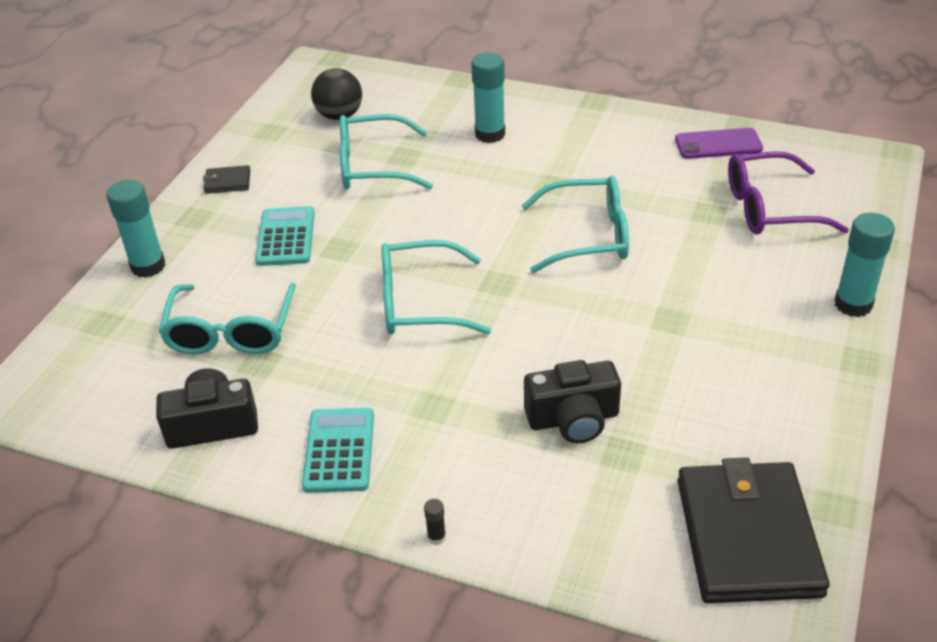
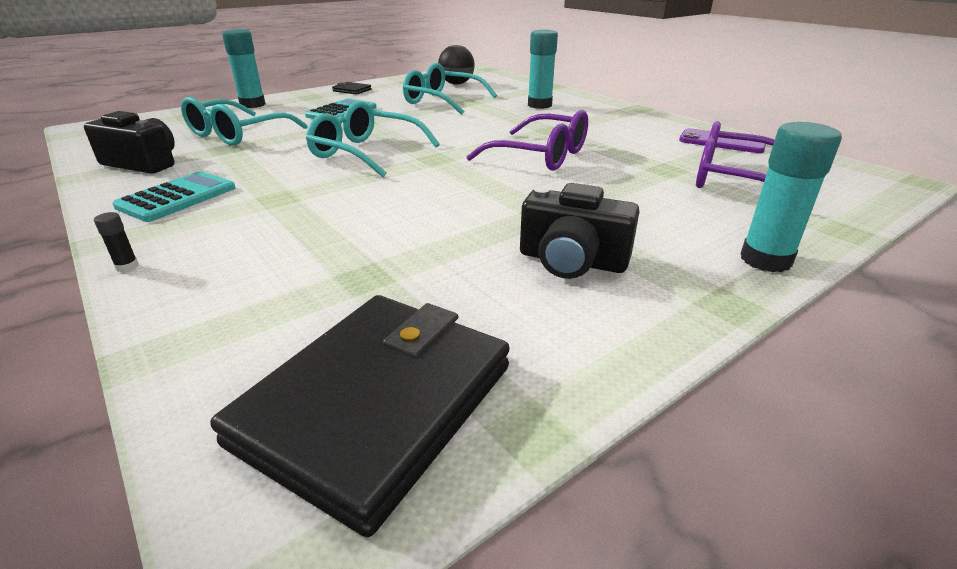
camera: 30 degrees right, 10 degrees down
(573, 419) = (362, 240): black camera -> black camera (572, 261)
(588, 236) = (541, 156): turquoise glasses -> purple glasses

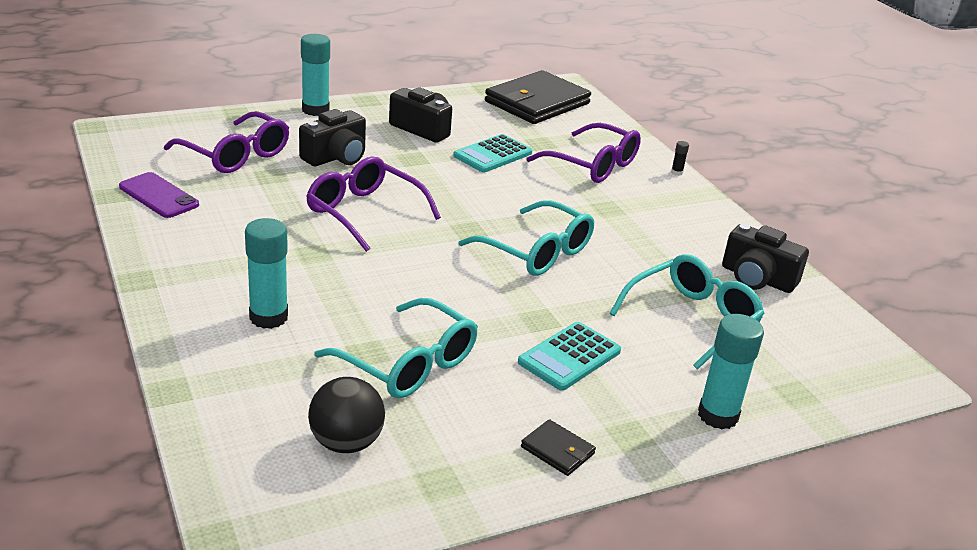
camera: 170 degrees left, 0 degrees up
(177, 197) = (688, 224): turquoise calculator -> turquoise calculator (493, 154)
(277, 252) = (593, 165): none -> purple glasses
(633, 197) = (336, 157): none -> black camera

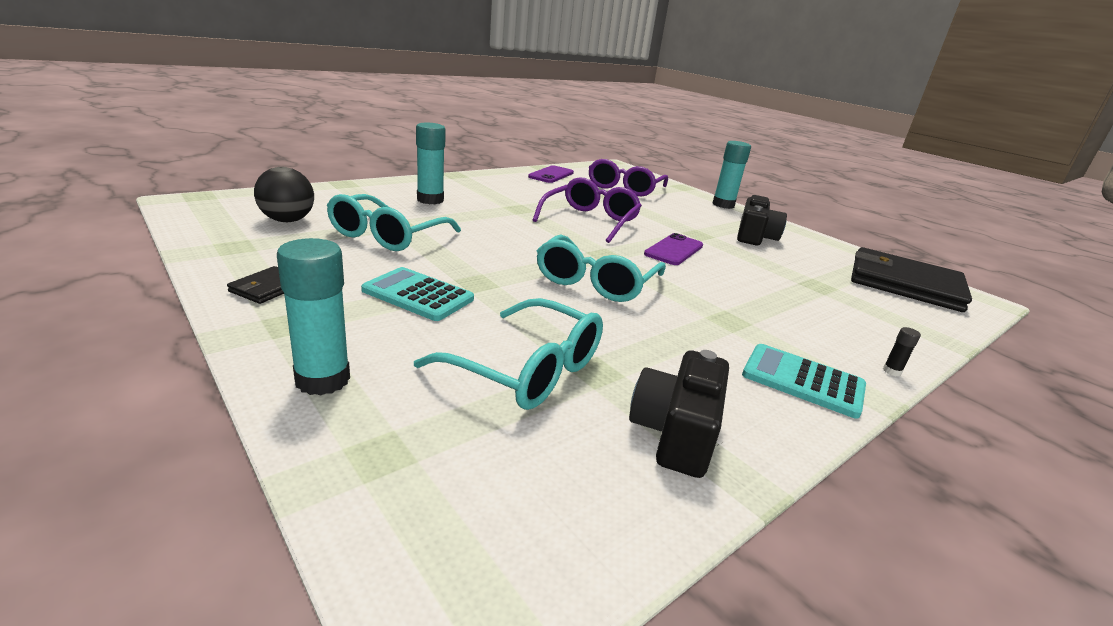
camera: 75 degrees right, 5 degrees down
(336, 157) = (662, 211): black camera -> none
(458, 187) = (674, 250): none -> purple phone
(493, 154) = (755, 263): turquoise calculator -> turquoise calculator (802, 381)
(593, 165) = (816, 313): purple glasses -> none

